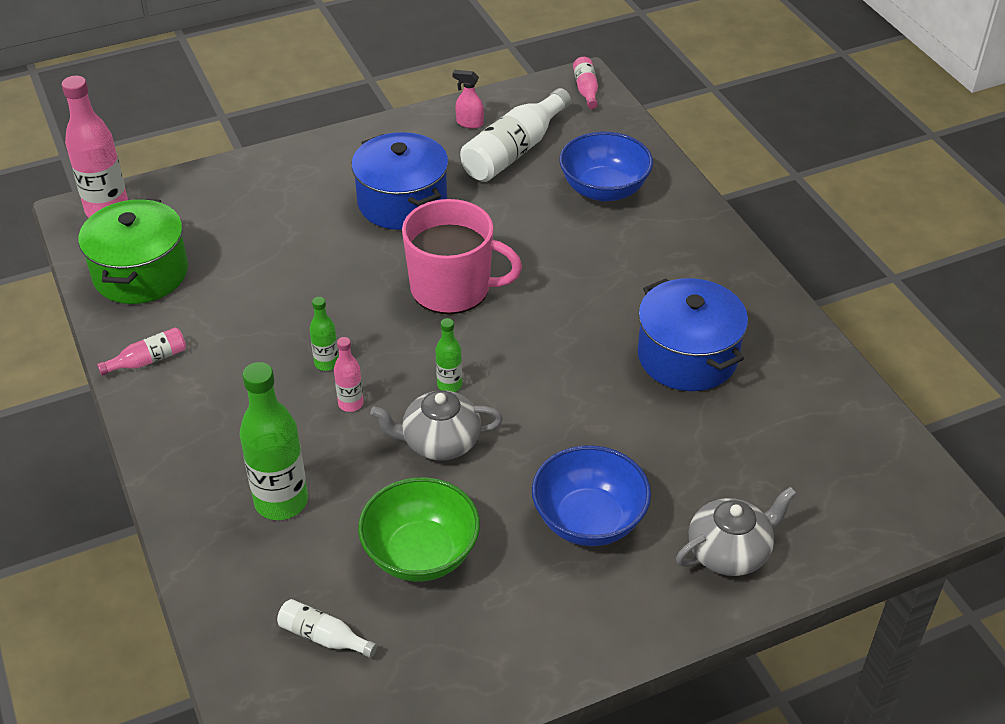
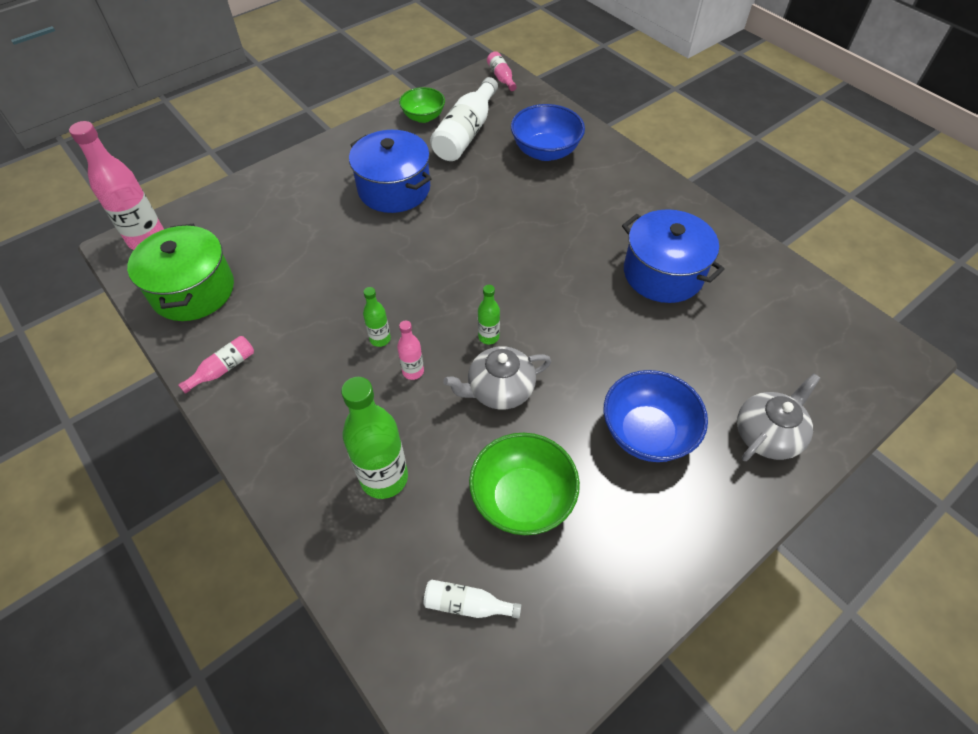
camera: 15 degrees left, 10 degrees up
(452, 288) = (460, 253): pink mug -> none
(469, 123) = (423, 117): pink spray bottle -> green bowl

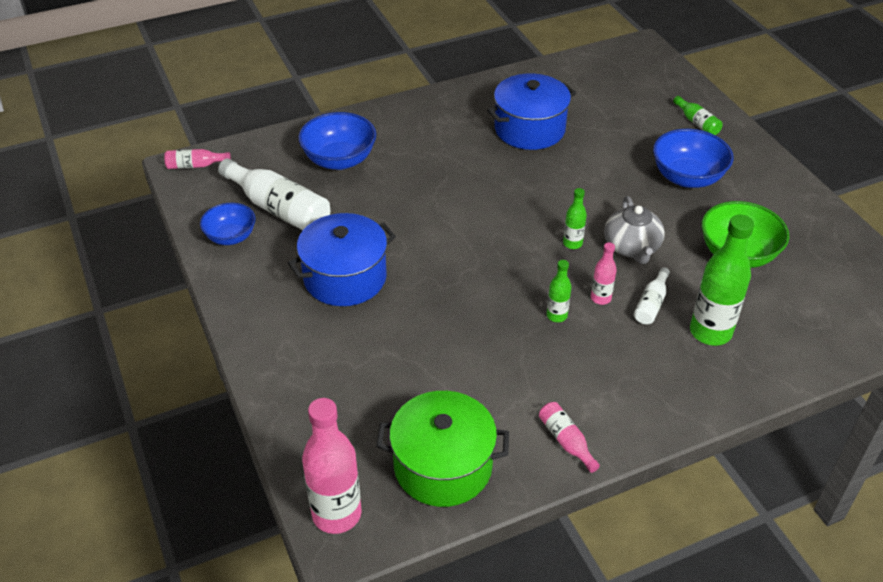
camera: 75 degrees left, 10 degrees down
(423, 117) = (231, 237): green bowl -> blue bowl
(467, 604) = (822, 300): white bottle -> white bottle (651, 304)
(767, 434) = (697, 123): grey teapot -> green bottle

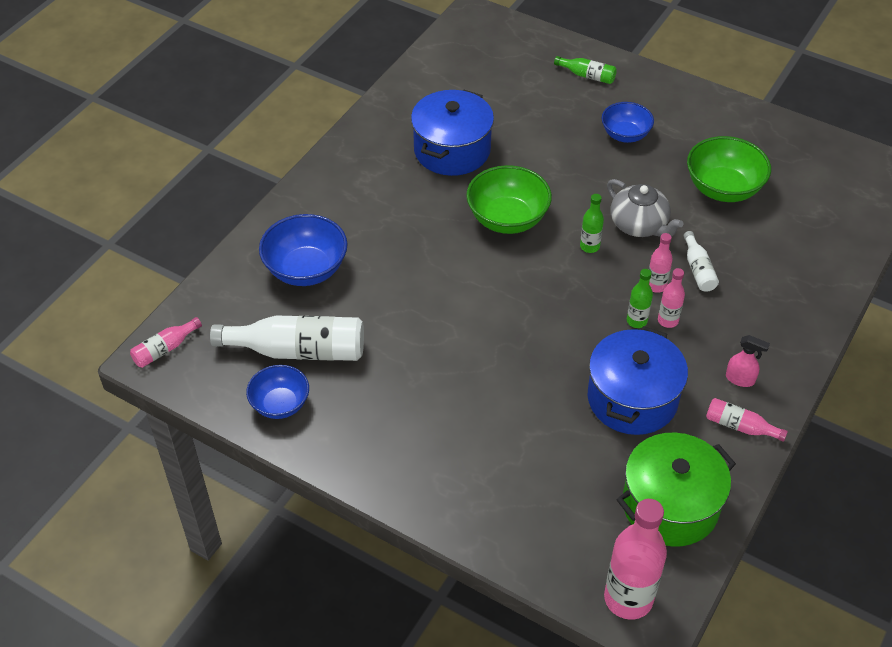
camera: 35 degrees left, 5 degrees up
(345, 277) = (428, 385): blue pot -> blue pot (632, 399)
(524, 194) = (507, 219): none -> green bowl
(584, 328) = (668, 320): none -> pink bottle
(604, 405) = (740, 379): none -> pink spray bottle
(687, 177) = (625, 135): blue bowl -> blue bowl, size x0.66
(710, 332) = (761, 270): green bottle -> none

